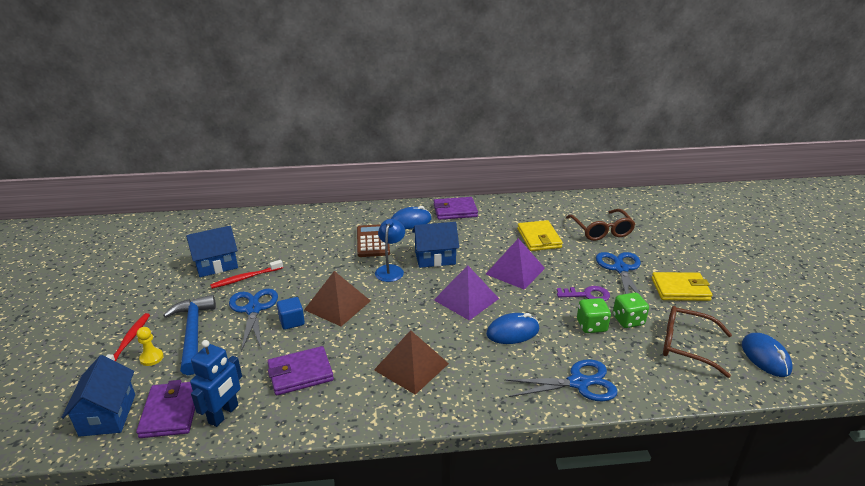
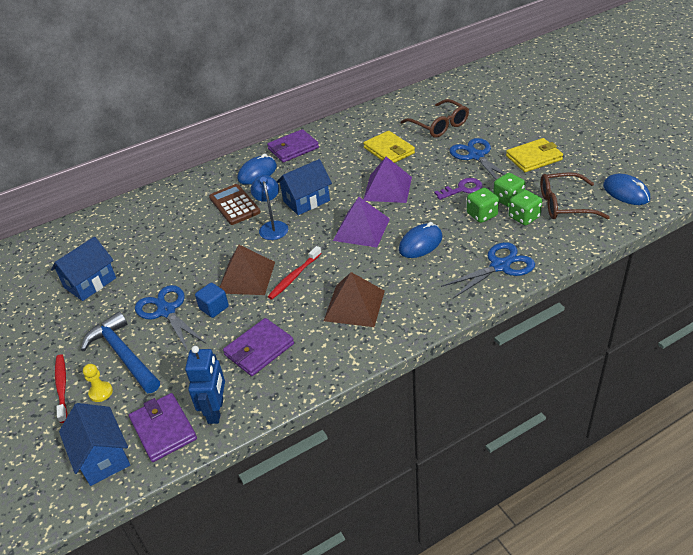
camera: 20 degrees left, 10 degrees up
(246, 278) = (133, 284): red toothbrush -> red toothbrush (294, 276)
(634, 343) = (524, 217): none -> green dice

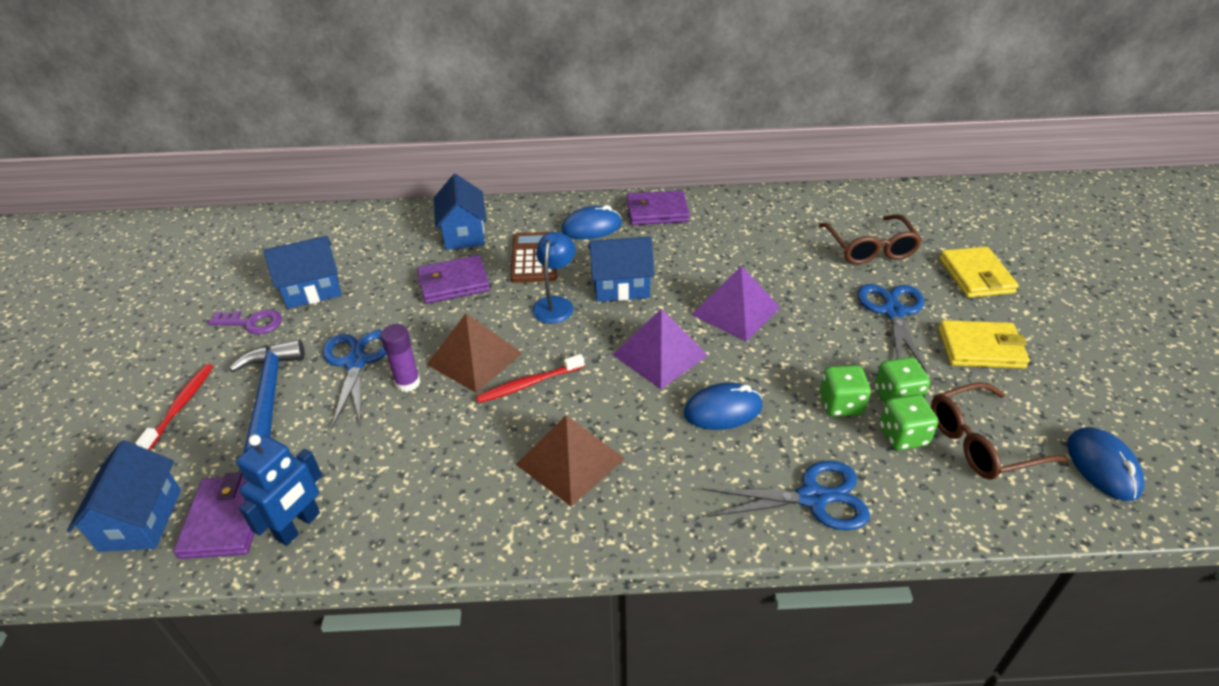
camera: 25 degrees right, 0 degrees up
(101, 392) = (209, 433): yellow pawn -> none
(170, 208) = (464, 233): none -> blue house
(214, 308) = (408, 383): blue cube -> purple glue stick
(259, 349) = (411, 466): purple wallet -> purple wallet (453, 283)
(389, 150) = (775, 258): yellow wallet -> yellow wallet (976, 276)
(462, 189) = (839, 353): purple key -> purple key (252, 323)
(564, 204) = (981, 442): brown glasses -> brown glasses turned 45 degrees counterclockwise

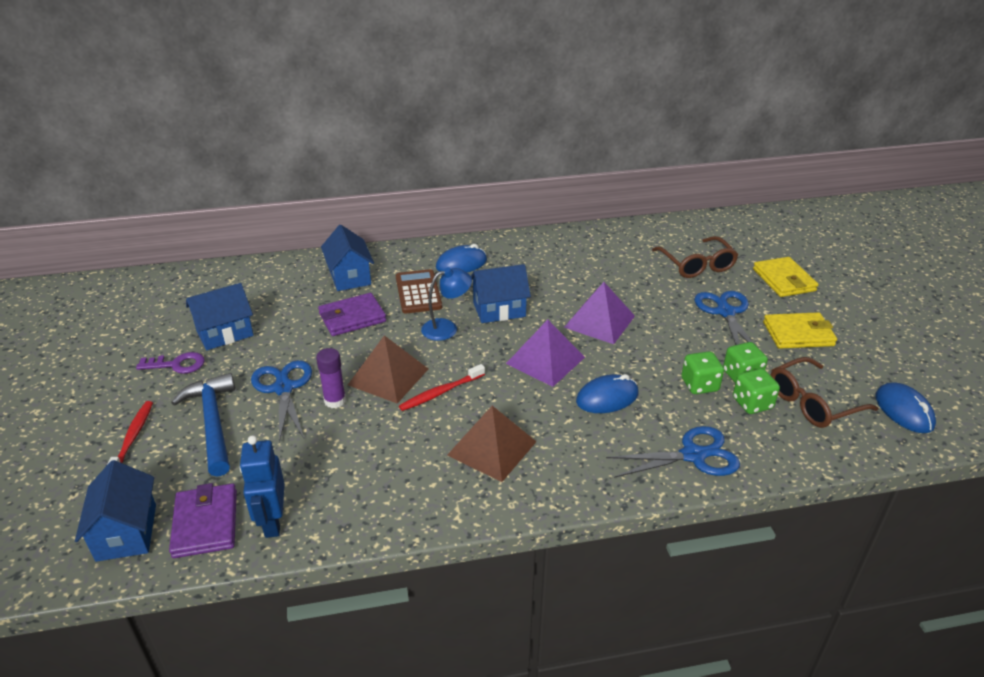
camera: 10 degrees left, 5 degrees down
(299, 526) = (272, 522): blue robot -> blue robot turned 150 degrees clockwise
(555, 304) = (446, 328): blue lamp -> blue lamp turned 60 degrees clockwise
(657, 211) = (514, 247): purple wallet -> none

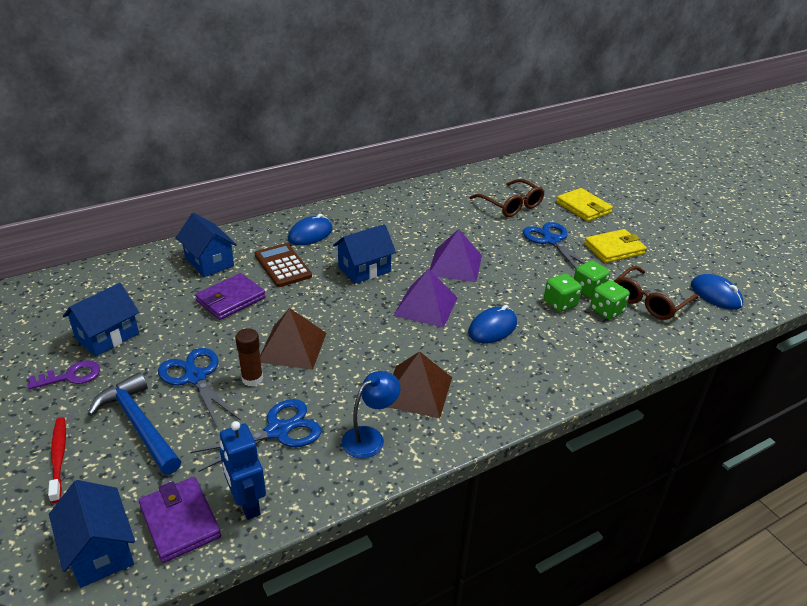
camera: 20 degrees left, 0 degrees up
(335, 401) = (252, 379): purple glue stick -> brown glue stick
(441, 392) = (348, 351): red toothbrush -> none
(446, 328) = (325, 293): blue lamp -> blue lamp (370, 437)
(693, 455) = (582, 361): blue scissors -> blue scissors (278, 431)

